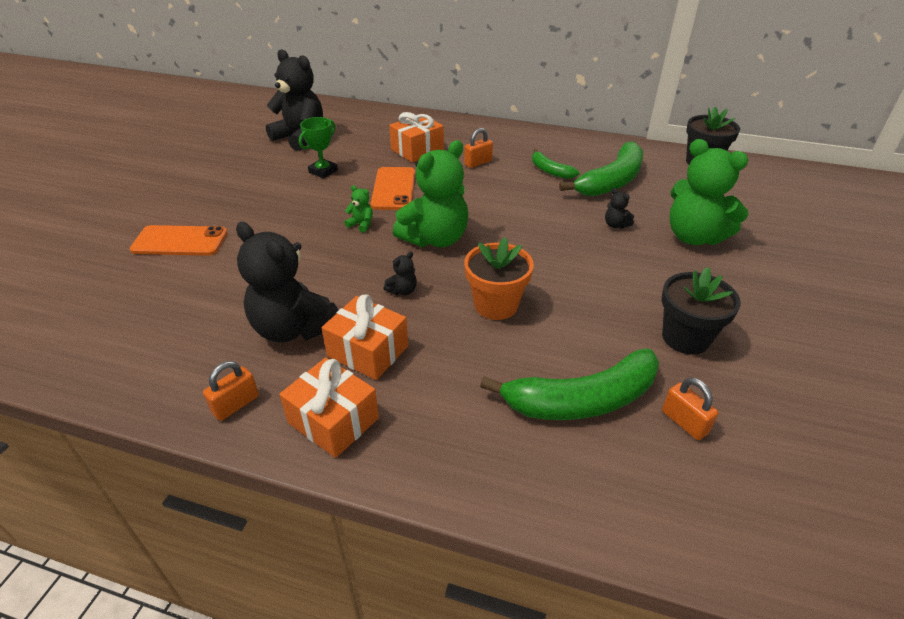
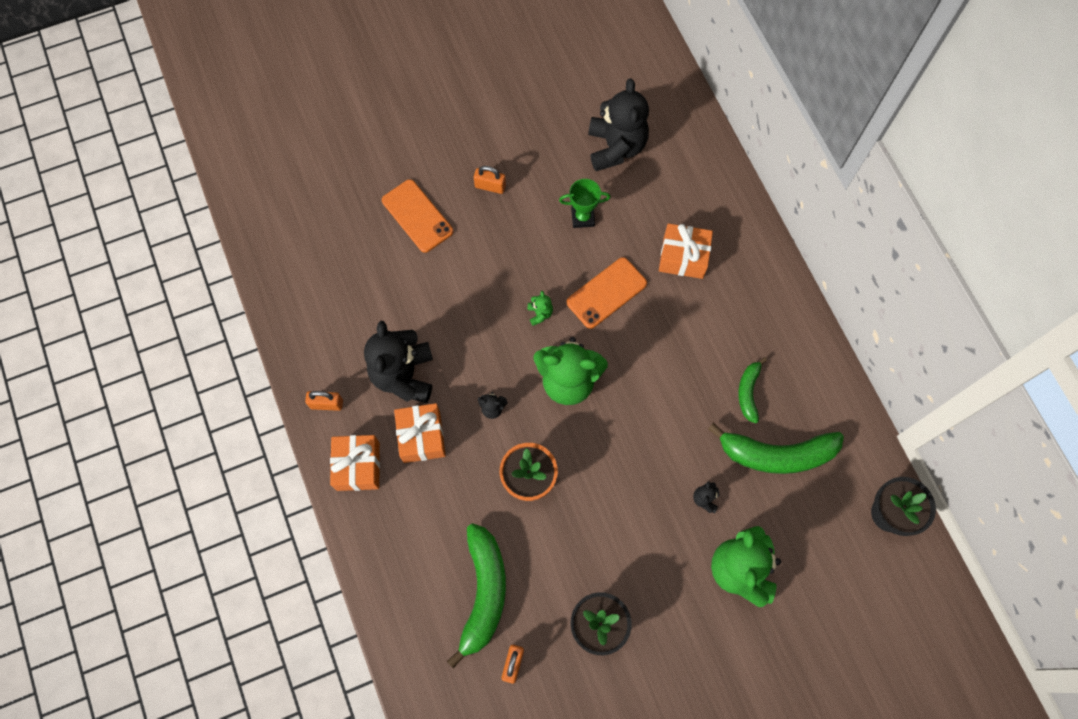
camera: 50 degrees right, 30 degrees up
(478, 163) = (707, 323): orange padlock -> orange padlock (490, 186)
(581, 400) = (483, 593): green banana -> green banana turned 120 degrees counterclockwise

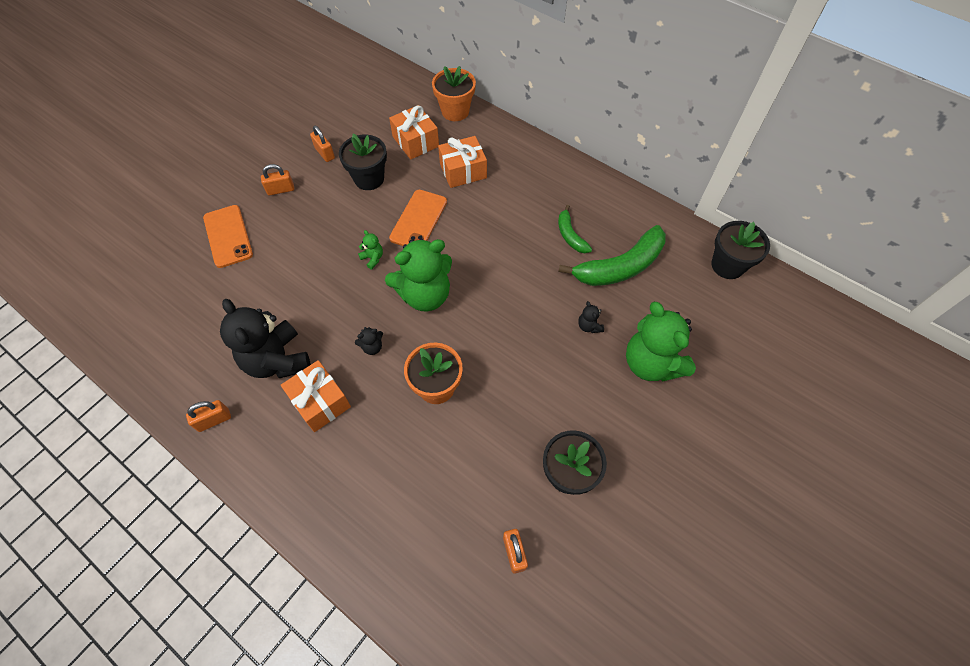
camera: 30 degrees left, 10 degrees down
(358, 466) = (271, 458): orange gift -> orange gift (415, 141)
(417, 216) = (228, 236): orange phone -> orange phone turned 45 degrees clockwise
(483, 593) = (450, 504): green banana -> none
(554, 162) = (325, 153): none -> orange padlock
(582, 217) = (369, 179): green trophy -> black flower pot
(616, 147) = (368, 124): black teddy bear -> none
(717, 176) = (455, 111): none -> orange flower pot

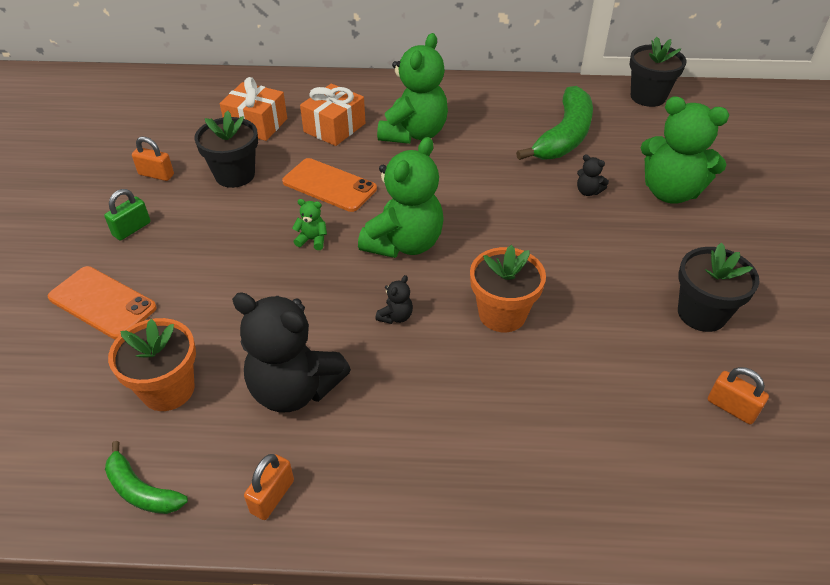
camera: 35 degrees left, 15 degrees down
(281, 190) = (132, 229): orange padlock -> green padlock
(320, 402) = (389, 399): orange gift -> none
(418, 220) = (329, 185): orange phone -> orange phone turned 45 degrees counterclockwise
(455, 111) = (275, 85): orange flower pot -> orange flower pot (168, 389)
(512, 205) = (414, 133): none -> green teddy bear
(570, 235) = (495, 133): green banana -> green banana (141, 490)

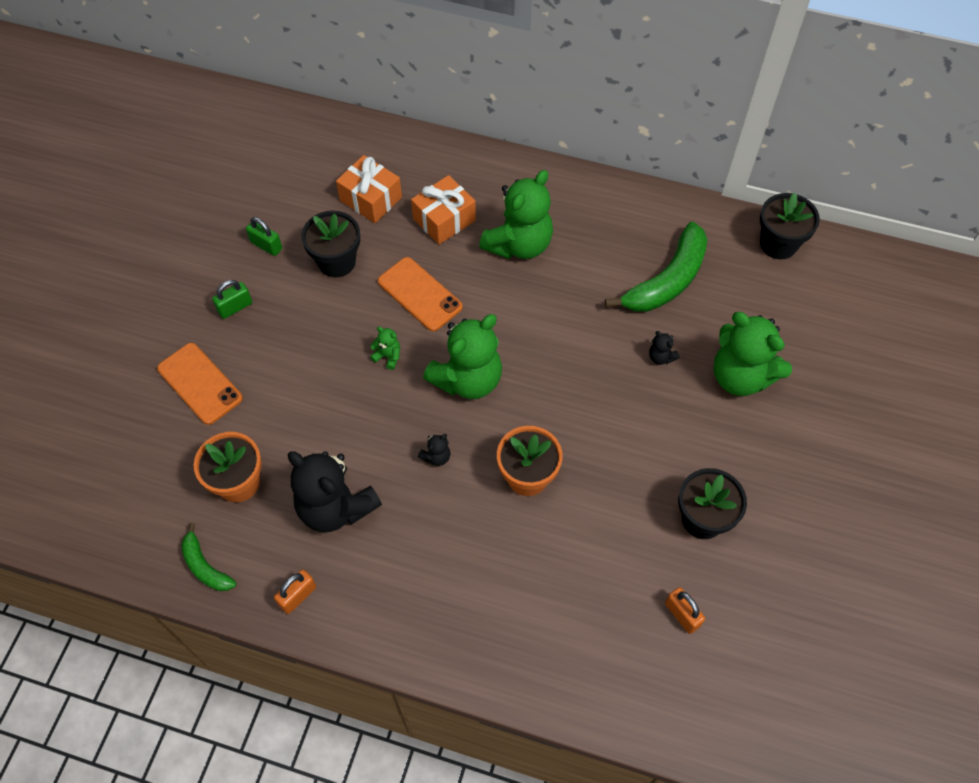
camera: 15 degrees right, 15 degrees up
(156, 175) = (266, 245): orange padlock -> green padlock

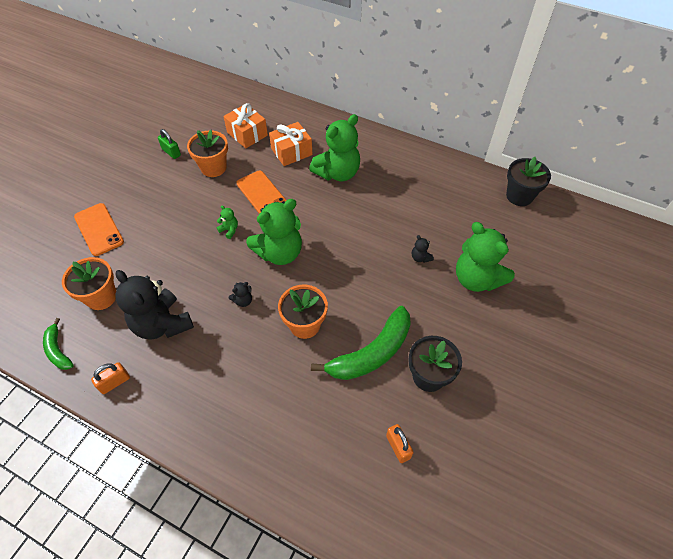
camera: 10 degrees right, 5 degrees down
(235, 307) = (138, 186): green padlock -> none
(337, 262) = (213, 168): black flower pot -> orange flower pot
(667, 280) = (435, 209): green banana -> green banana (371, 353)

